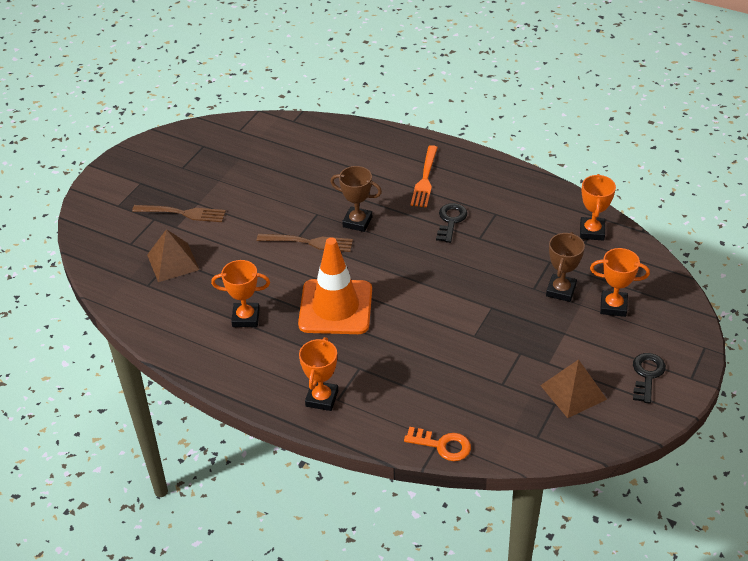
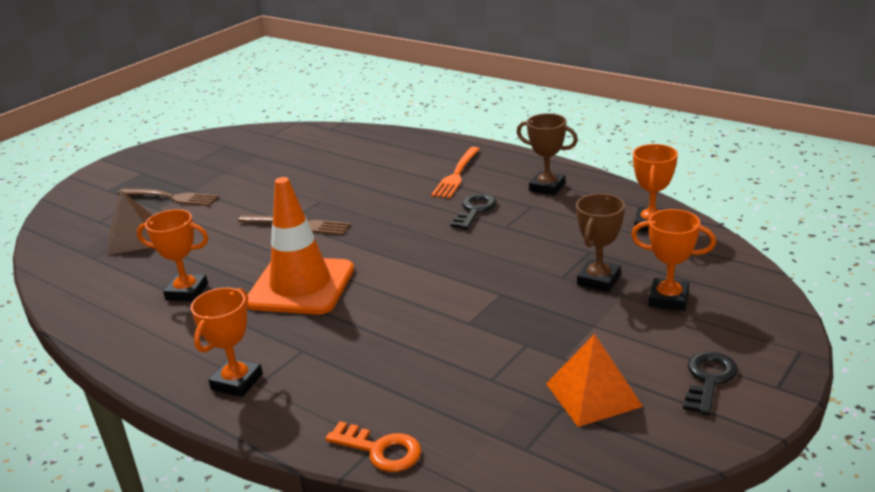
camera: 10 degrees right, 15 degrees down
(357, 222) = (363, 209): brown trophy -> brown trophy (547, 187)
(573, 392) = (593, 394): brown pyramid -> orange pyramid

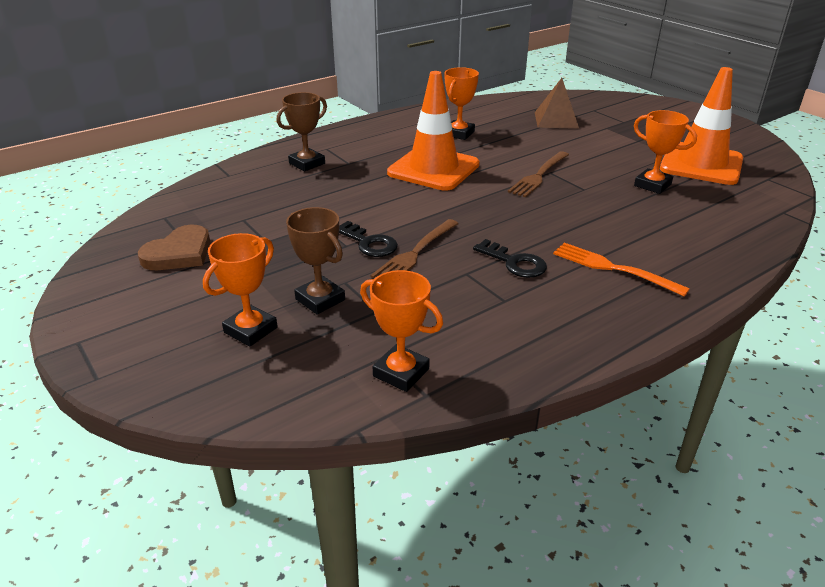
camera: 105 degrees right, 5 degrees up
(171, 197) = (625, 133): brown fork -> brown fork (415, 253)
(237, 382) = (335, 143): orange trophy -> orange trophy (652, 185)
(246, 159) = (701, 164): none -> orange traffic cone
(380, 450) = (222, 175): orange key -> none
(547, 187) = (546, 322): brown trophy -> brown trophy (307, 163)
(593, 394) = (179, 253): orange pyramid -> brown heart
(708, 379) = (129, 309): black key -> black key (369, 243)

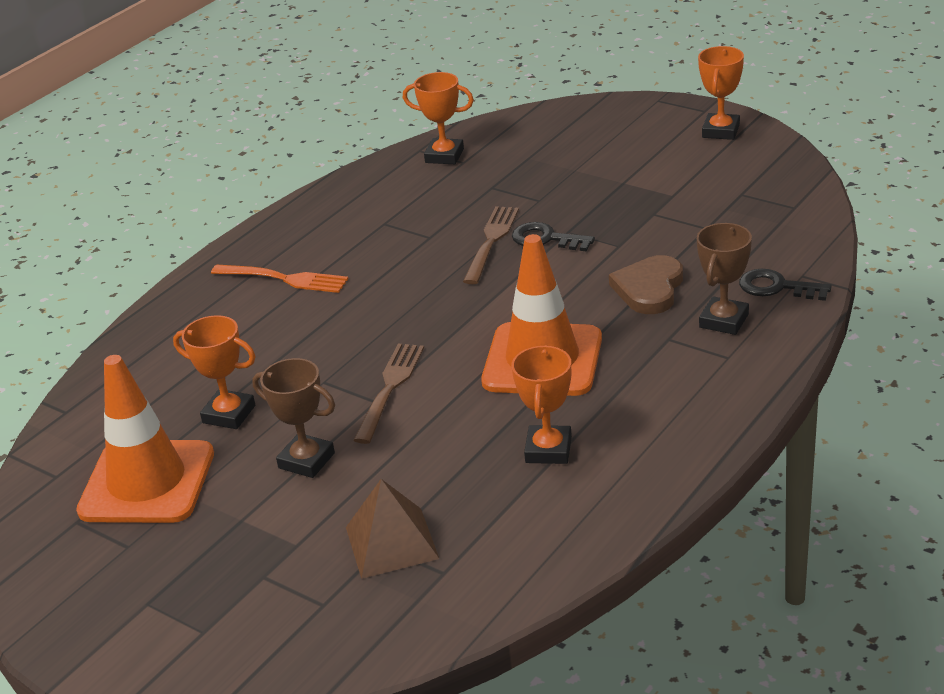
camera: 165 degrees right, 0 degrees up
(179, 253) = (722, 181): brown heart -> brown heart (649, 289)
(250, 330) = (582, 149): orange trophy -> orange trophy (721, 131)
(320, 299) = (547, 181): brown trophy -> brown trophy (306, 460)
(514, 263) = (386, 258): black key -> black key (777, 287)

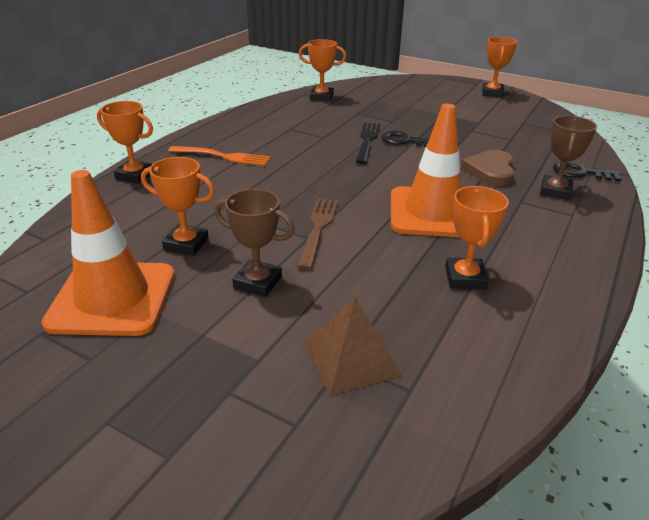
camera: 10 degrees left, 0 degrees up
(167, 316) = (135, 176): none -> orange trophy
(491, 241) = (367, 141): brown fork -> black fork

